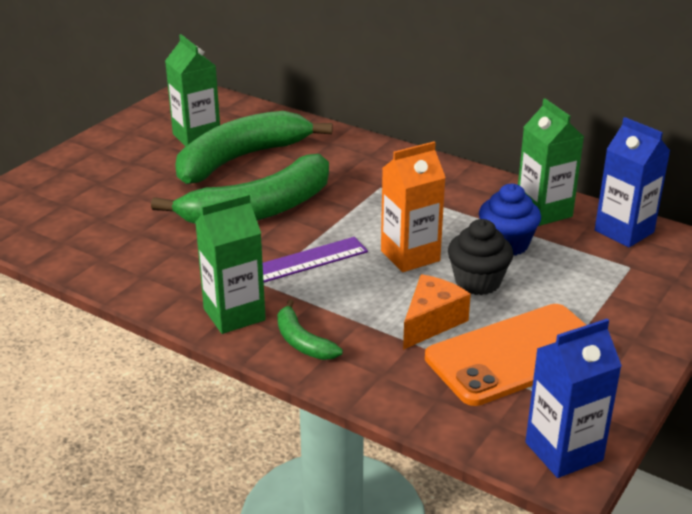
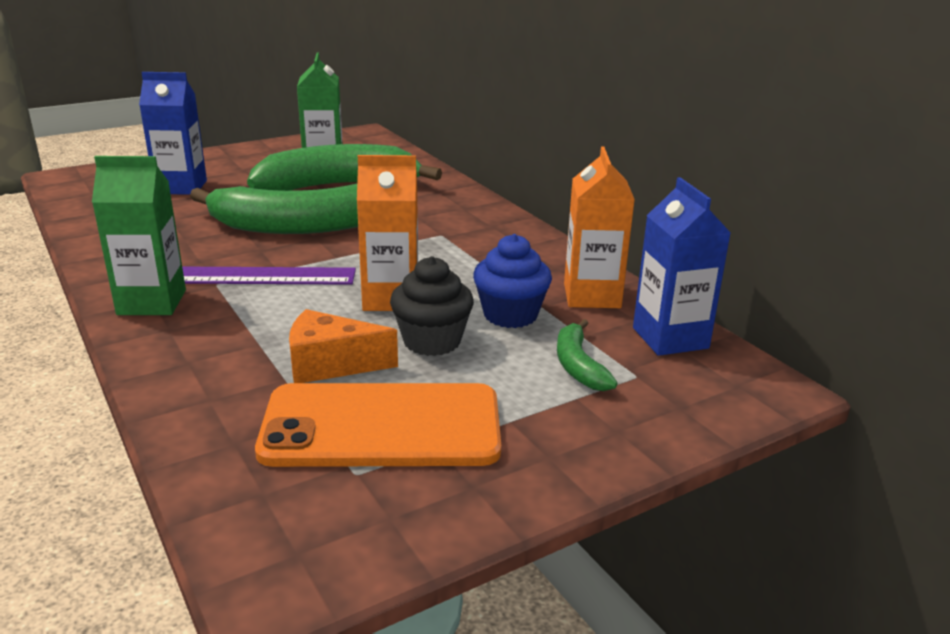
camera: 25 degrees right, 5 degrees down
(302, 342) = (177, 344): green banana -> green banana (578, 366)
(431, 322) = (331, 364): orange cheese -> orange cheese turned 150 degrees counterclockwise
(543, 211) = (592, 296): green carton -> orange carton
(563, 451) = (298, 558): blue carton -> blue carton (181, 187)

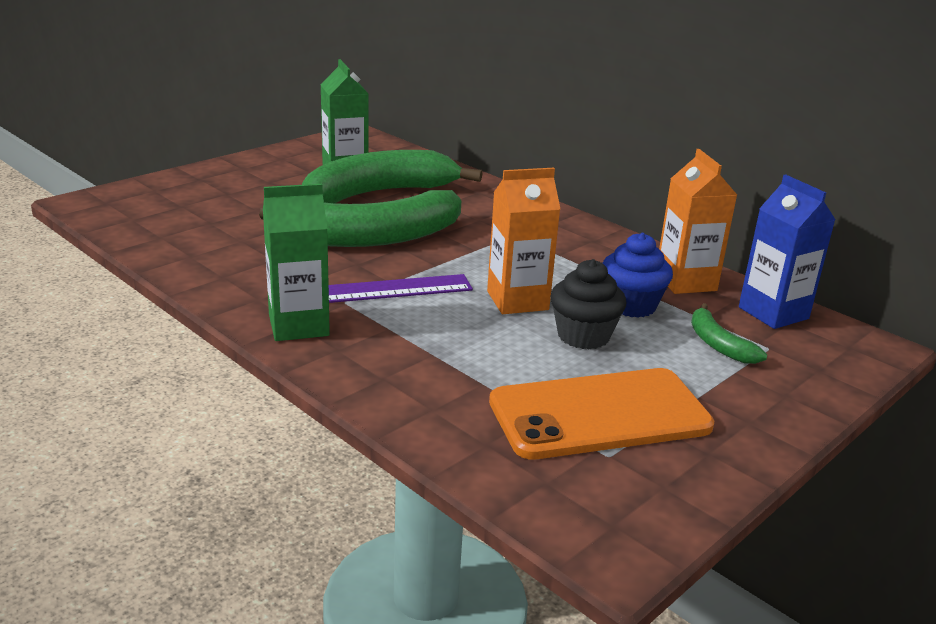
camera: 15 degrees left, 0 degrees up
(181, 187) = (221, 205): blue carton -> none
(331, 364) = (513, 366): orange cheese -> none

